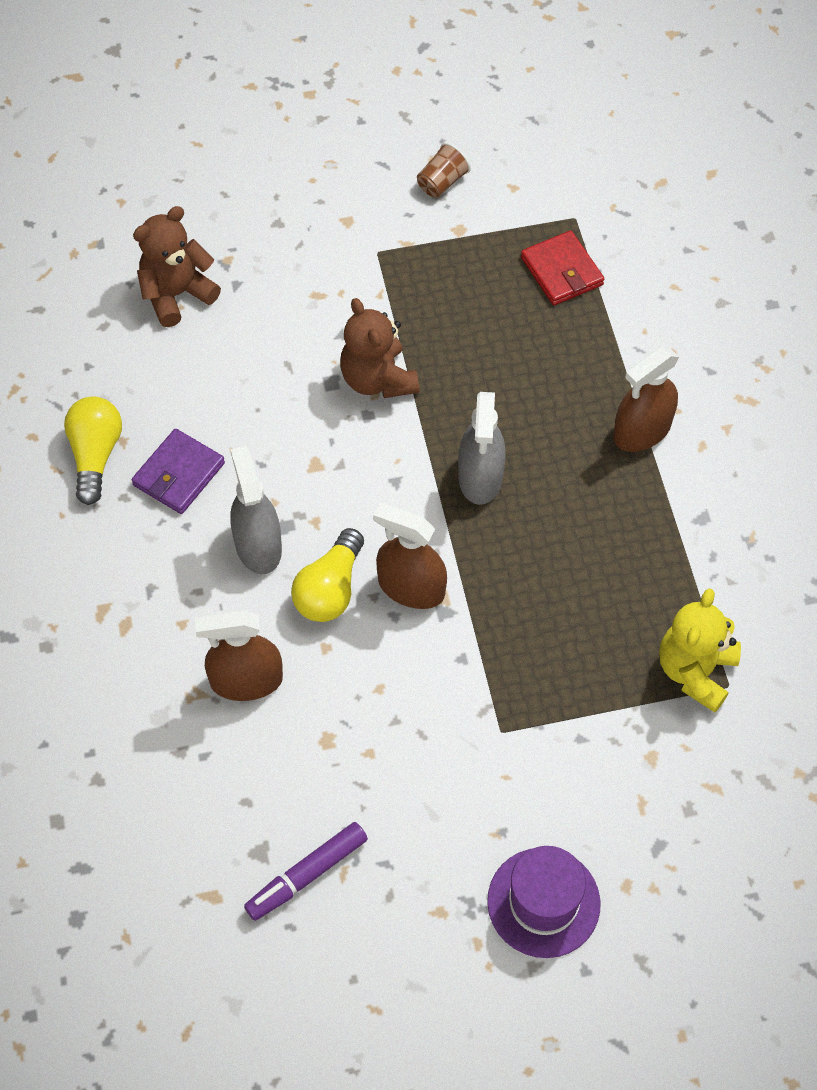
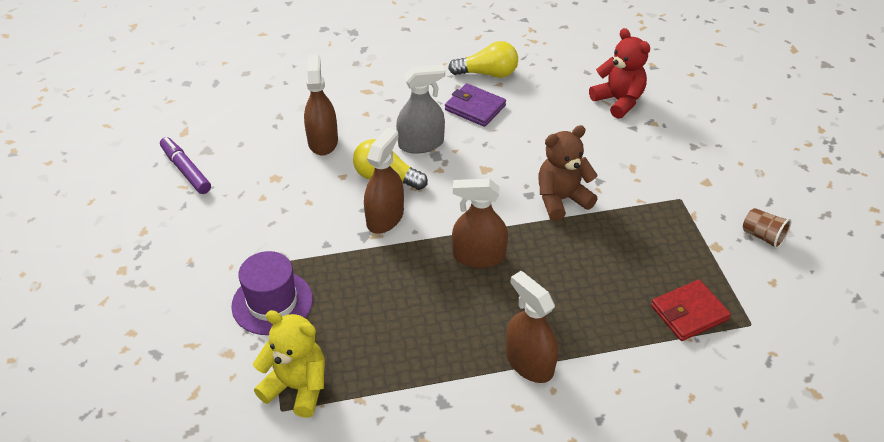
camera: 90 degrees right, 15 degrees down
(176, 294) = (618, 101): brown teddy bear -> red teddy bear
(480, 477) = (478, 256): grey spray bottle -> brown spray bottle
(543, 902) = (133, 284): purple hat -> purple hat (272, 302)

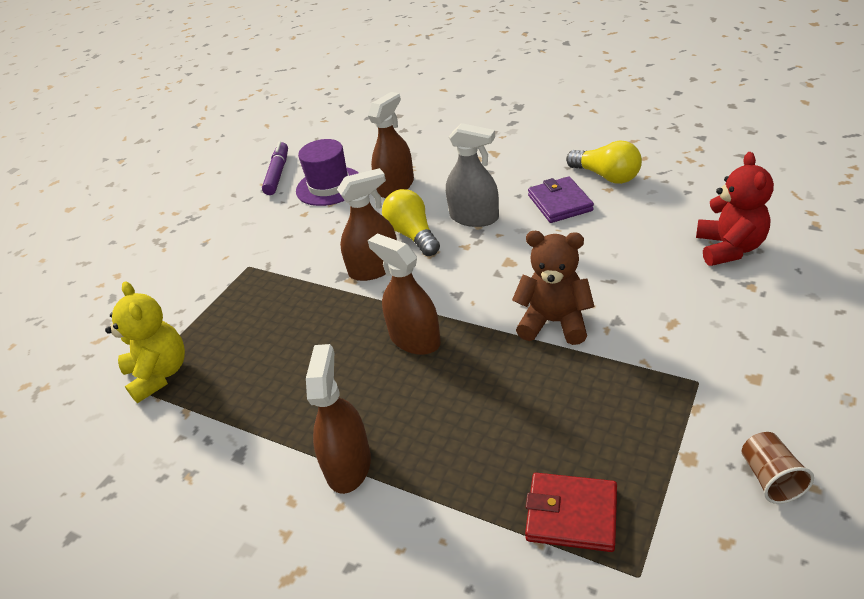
camera: 45 degrees right, 5 degrees down
(272, 302) = (219, 298): purple hat -> purple hat (329, 186)

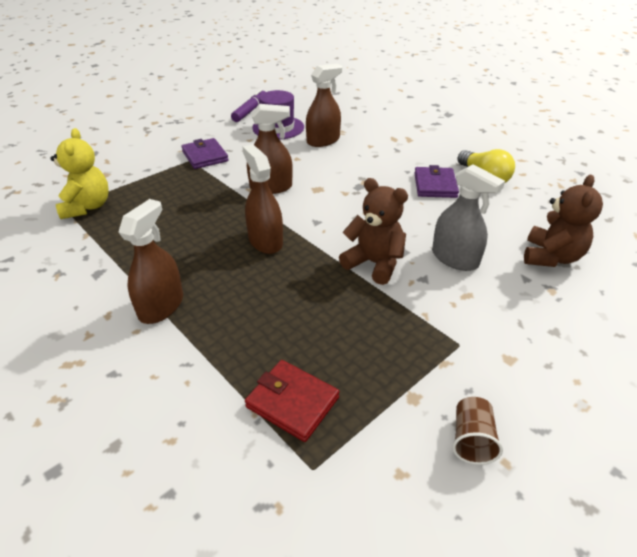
camera: 15 degrees right, 0 degrees up
(263, 254) = (205, 156): none -> purple wallet
(412, 235) = (312, 174): yellow light bulb -> none
(474, 217) = (364, 176): grey spray bottle -> grey spray bottle (455, 258)
(729, 248) = (551, 257): red teddy bear -> brown teddy bear

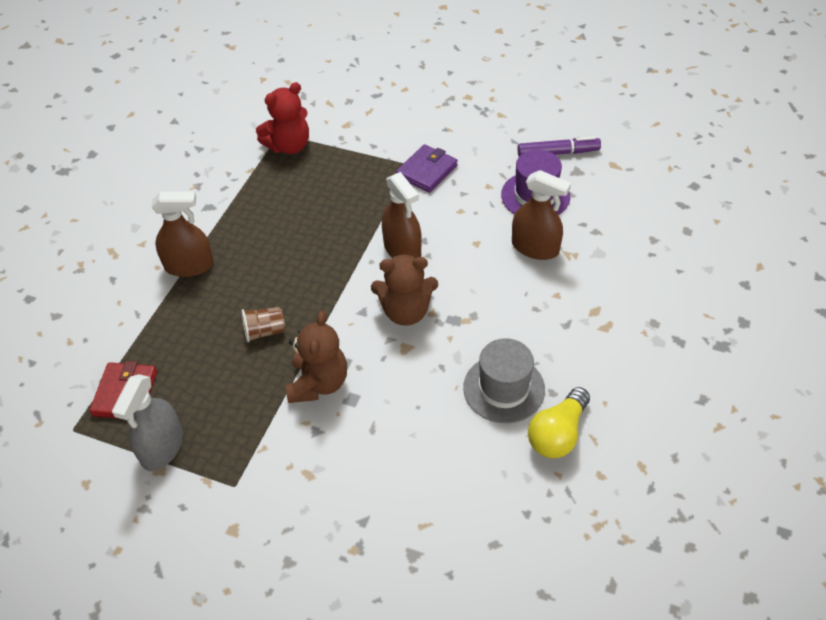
camera: 65 degrees right, 10 degrees up
(87, 207) = (289, 146): yellow teddy bear -> red teddy bear
(265, 241) = (308, 288): brown spray bottle -> none
(435, 185) = (504, 388): purple wallet -> grey hat
(455, 258) = (364, 448): grey spray bottle -> grey spray bottle (162, 447)
(471, 440) = (131, 521): brown cup -> brown cup (264, 331)
(551, 257) = (417, 539): brown teddy bear -> brown teddy bear (406, 312)

